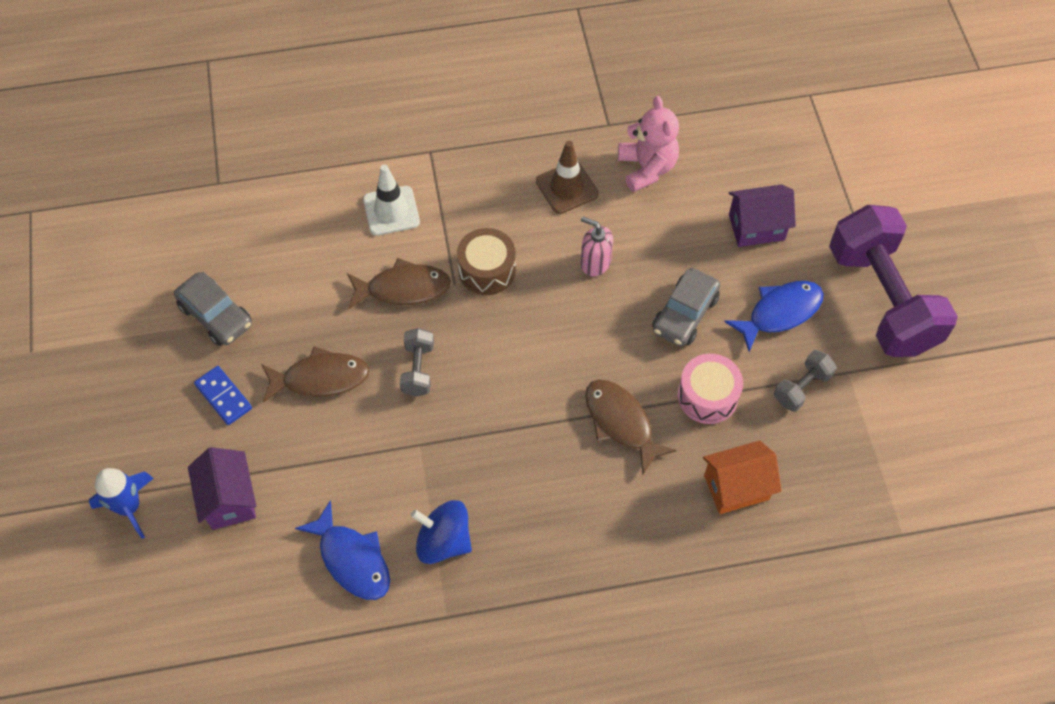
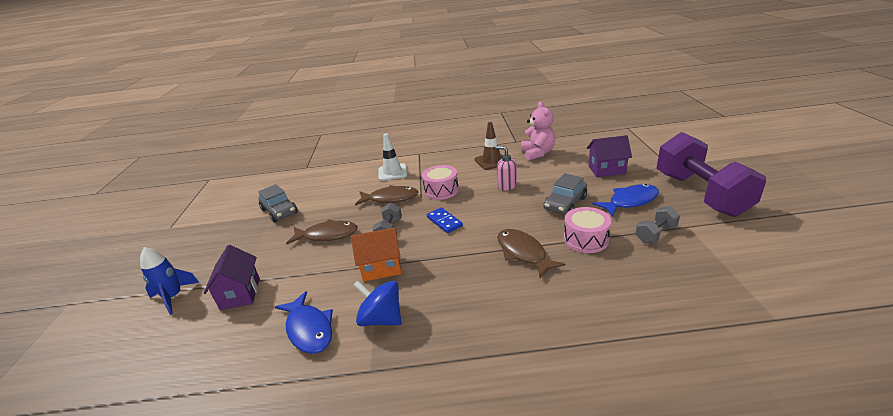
camera: 10 degrees right, 30 degrees down
(223, 396) = (265, 244): blue domino -> blue domino (444, 222)
(487, 270) = (441, 190): brown drum -> pink drum
(736, 487) = (616, 288): orange house -> orange house (381, 268)

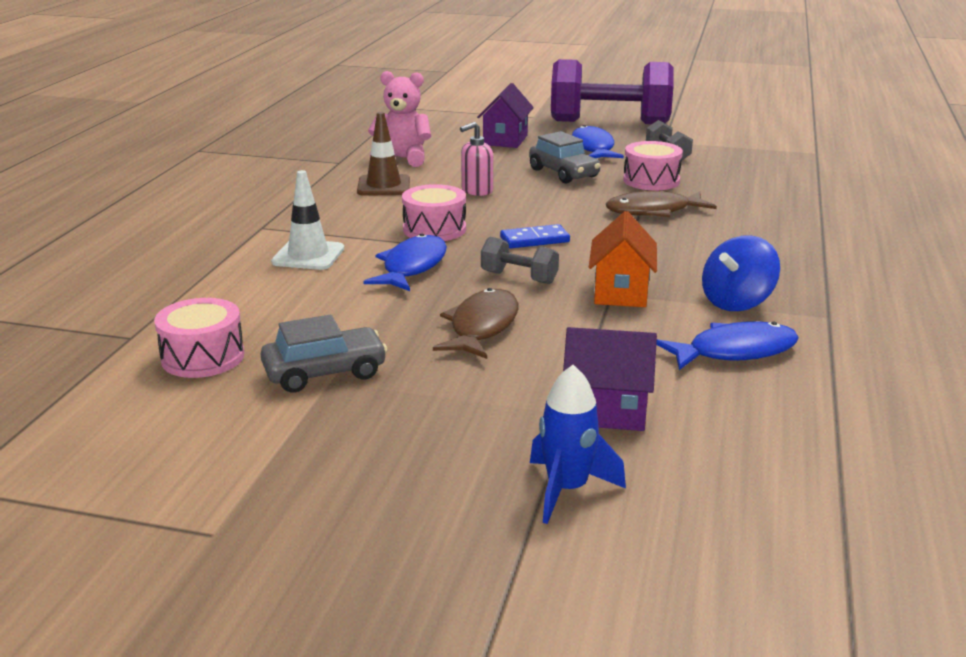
camera: 75 degrees left, 5 degrees down
(291, 184) = (203, 357): none -> pink drum
(390, 198) = (412, 267): brown fish -> blue fish

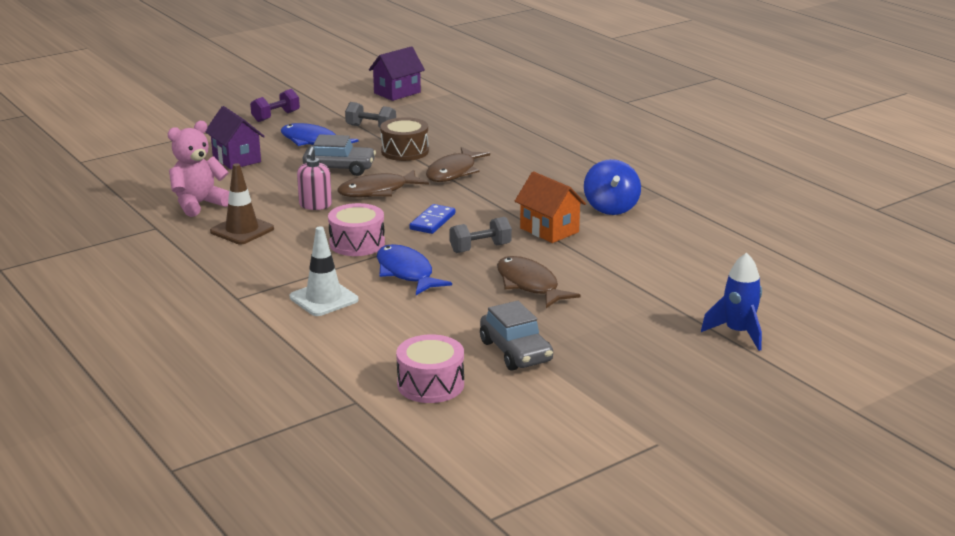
camera: 50 degrees left, 0 degrees up
(325, 373) = (515, 352): grey car -> grey car turned 135 degrees clockwise
(550, 200) = (377, 191): none -> brown fish
(606, 411) = (677, 292): purple house -> purple house (397, 93)
(609, 122) = (276, 116): purple dumbbell -> purple dumbbell, size x0.43
(651, 180) = (405, 151): pink drum -> brown drum
(734, 351) = (663, 234): blue fish -> none

